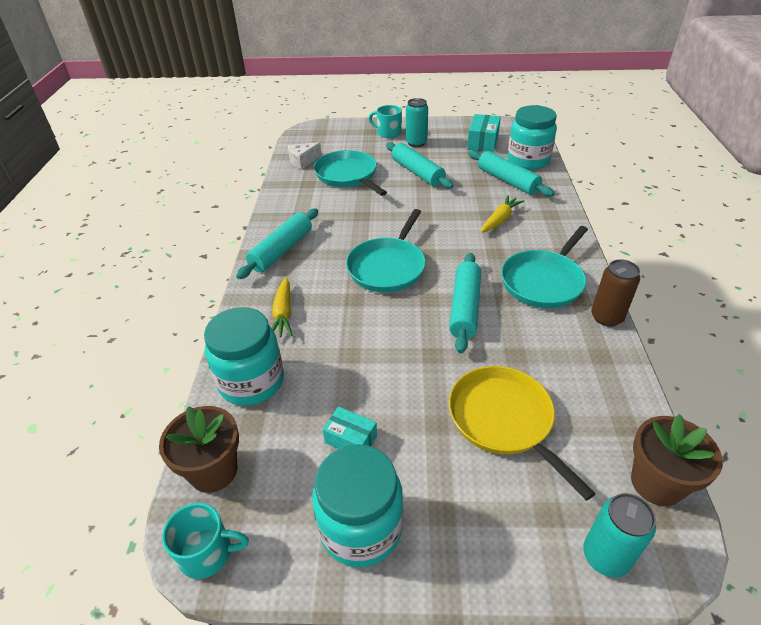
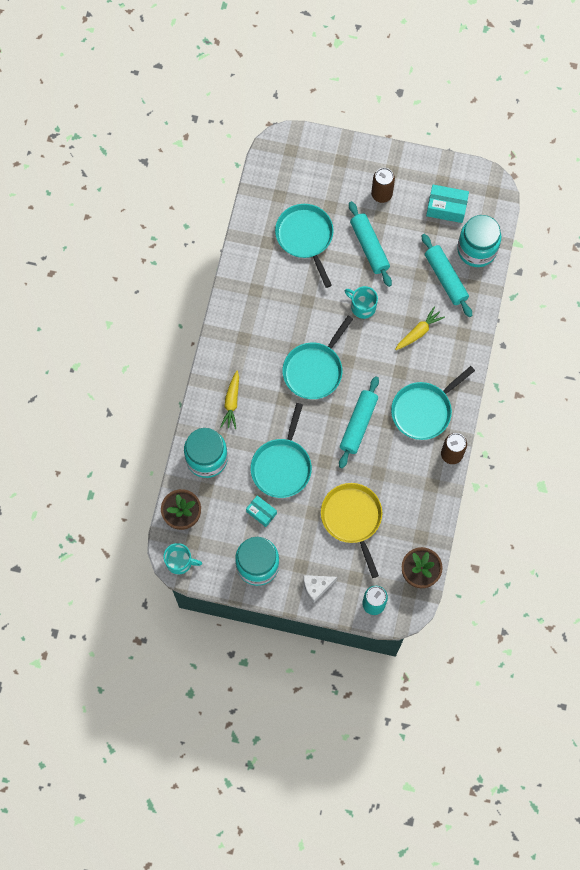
camera: 10 degrees right, 30 degrees up
(281, 250) = (236, 332): turquoise rolling pin -> none
(303, 161) = (267, 204): white cheese -> white cheese (317, 587)
(370, 371) = (282, 466): none -> turquoise pan
(388, 133) = (359, 168): turquoise mug -> turquoise mug (362, 306)
(416, 143) = (381, 194): turquoise can -> brown can
(483, 142) = (446, 208): turquoise box -> turquoise box turned 75 degrees clockwise

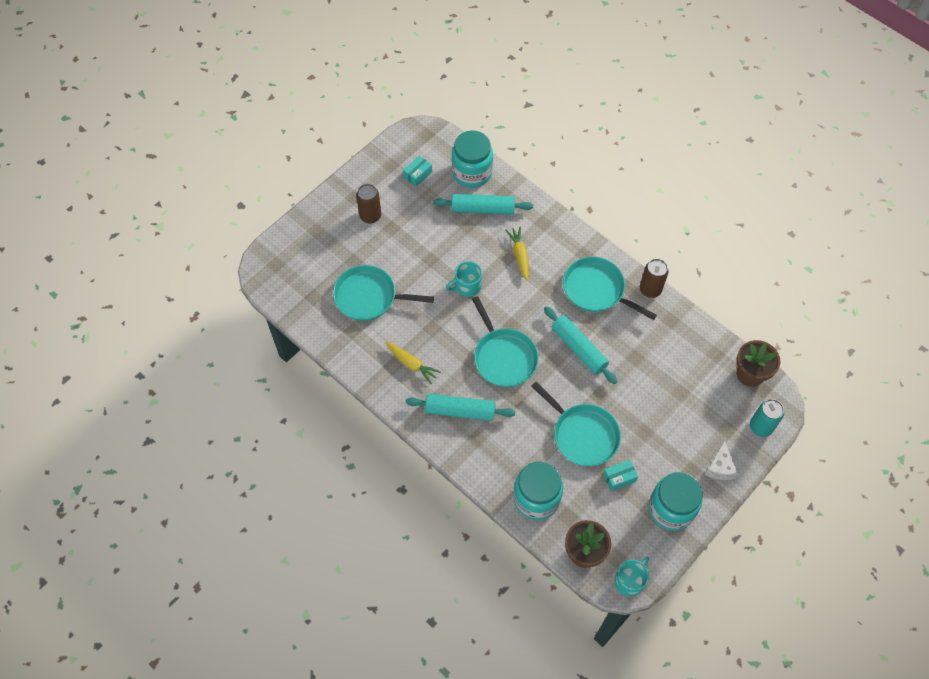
camera: 60 degrees left, 10 degrees down
(232, 402) = (492, 445): yellow carrot -> yellow carrot (411, 364)
(352, 518) = (668, 401): yellow pan -> none
(369, 247) = (414, 251): turquoise rolling pin -> turquoise rolling pin (460, 411)
(423, 410) = (596, 290): turquoise pan -> turquoise pan turned 135 degrees clockwise
(446, 208) = (418, 175): turquoise box -> turquoise box, size x0.64

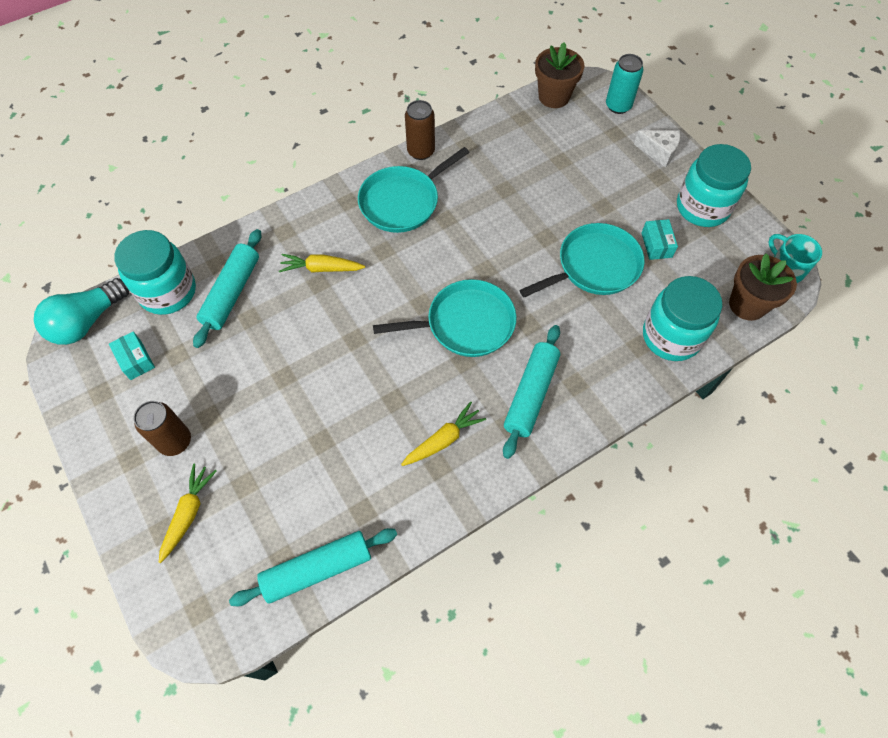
camera: 75 degrees left, 0 degrees up
(328, 239) = (188, 513): none -> yellow carrot
(369, 297) = (314, 474): turquoise pan -> none
(436, 138) = (87, 322): none -> turquoise light bulb
(467, 286) = (344, 341): turquoise mug -> none
(579, 348) = (477, 240): turquoise rolling pin -> turquoise rolling pin (317, 569)

